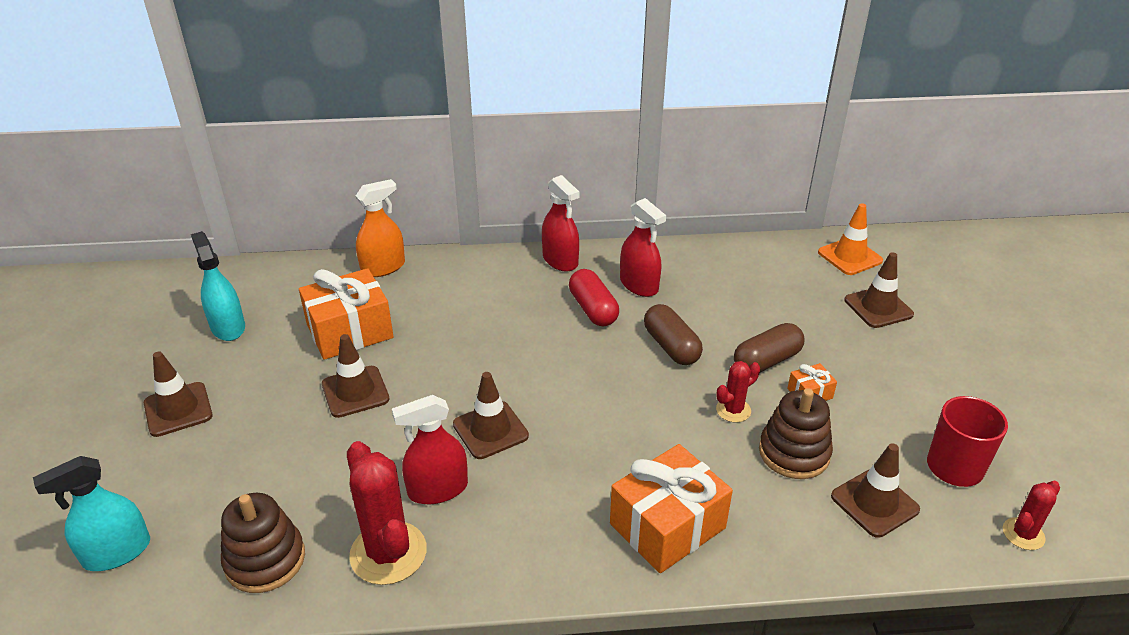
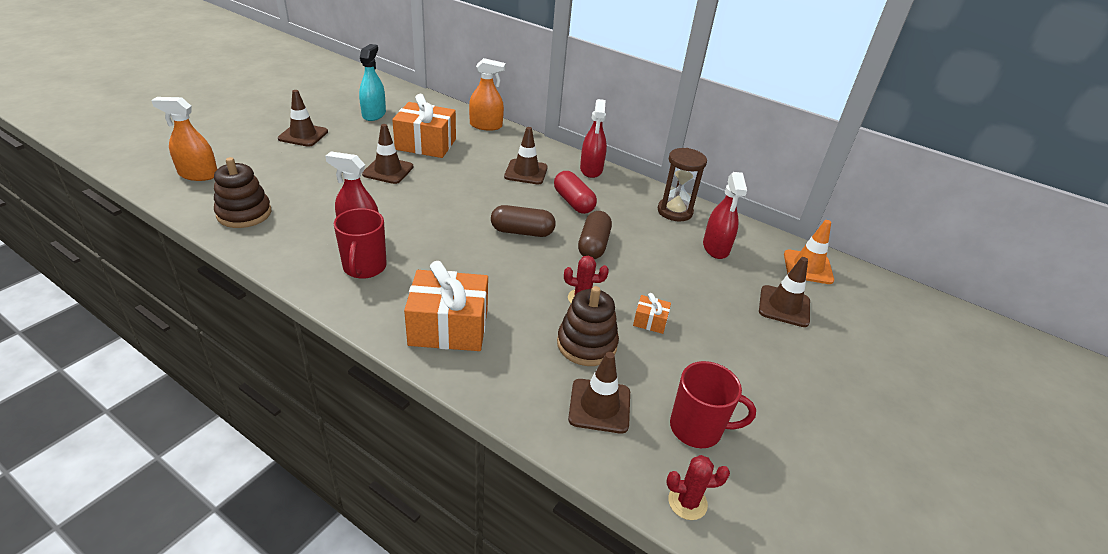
camera: 35 degrees right, 0 degrees up
(117, 552) = (198, 174): turquoise spray bottle -> orange spray bottle
(388, 553) = (296, 245): red cactus -> none
(490, 430) = (426, 224): brown traffic cone -> brown traffic cone (526, 172)
(500, 524) = (364, 267): none -> red mug
(593, 309) = (573, 202): red capsule -> red capsule turned 45 degrees counterclockwise
(639, 285) = (622, 205): red spray bottle -> red spray bottle (716, 247)
(689, 263) = (675, 211): none -> brown hourglass
(766, 361) = (647, 287): brown capsule -> brown capsule (522, 232)

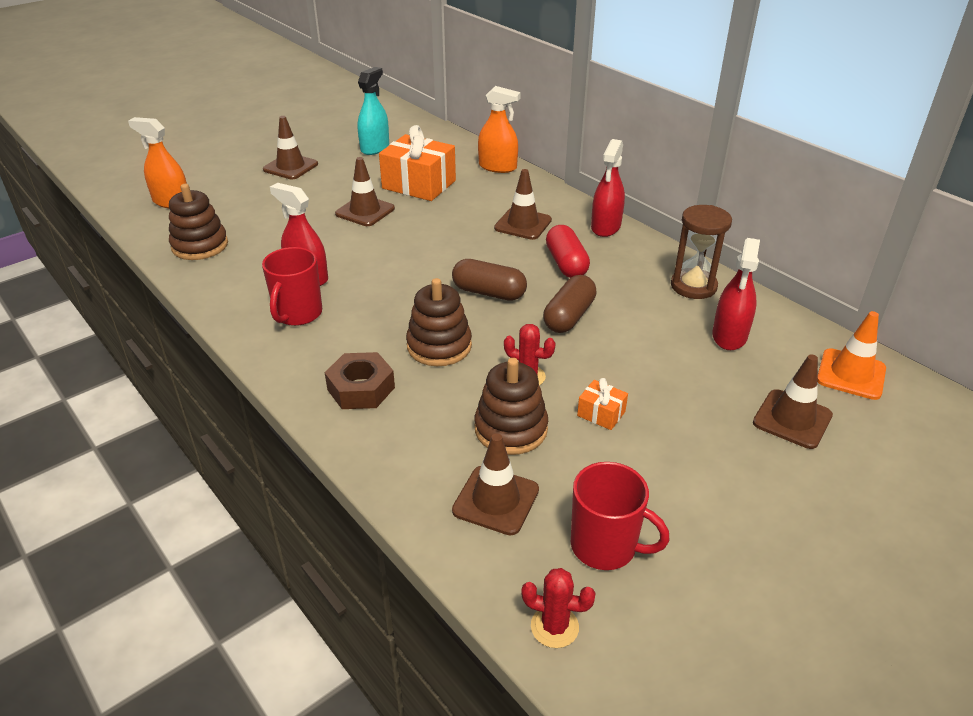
camera: 20 degrees right, 0 degrees up
(448, 327) = (361, 388): orange gift -> brown nut
(500, 282) = (439, 346): none -> brown stacking toy

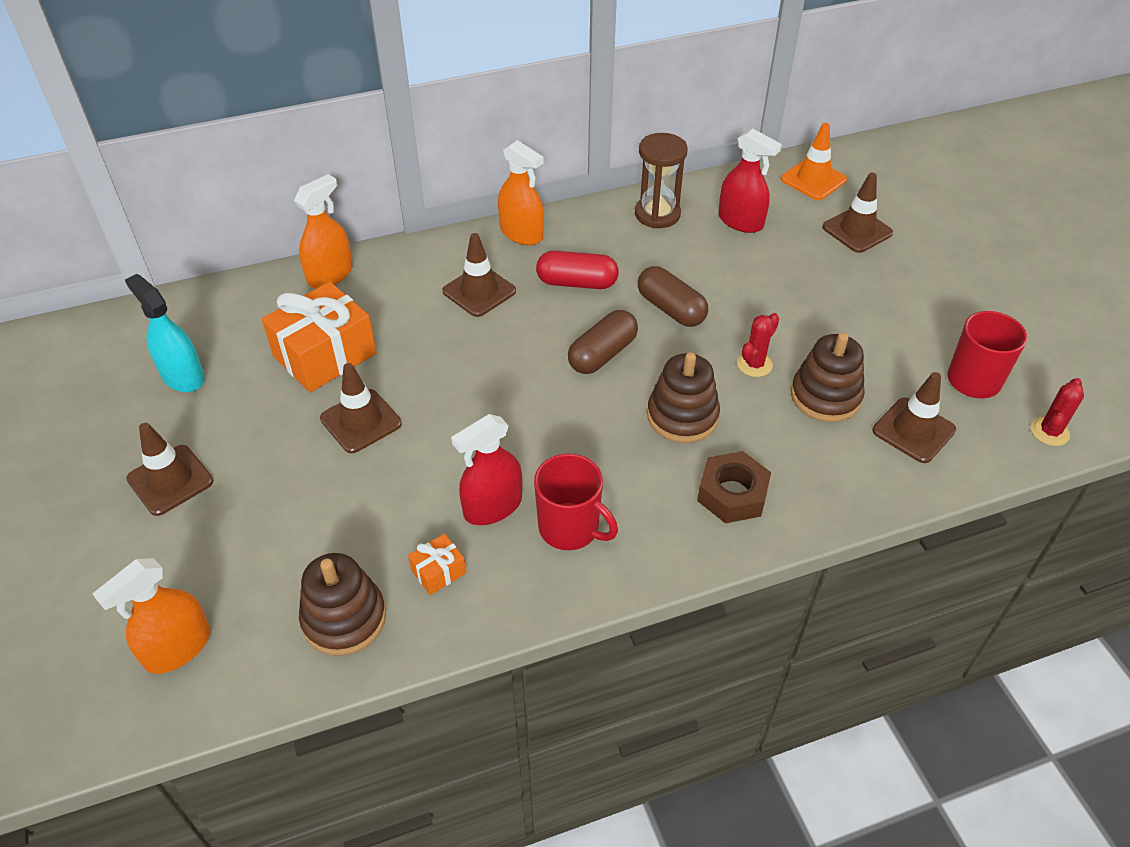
camera: 70 degrees left, 10 degrees up
(601, 413) = (821, 333): orange gift -> orange gift (438, 572)
(606, 227) = (521, 233): red spray bottle -> orange spray bottle

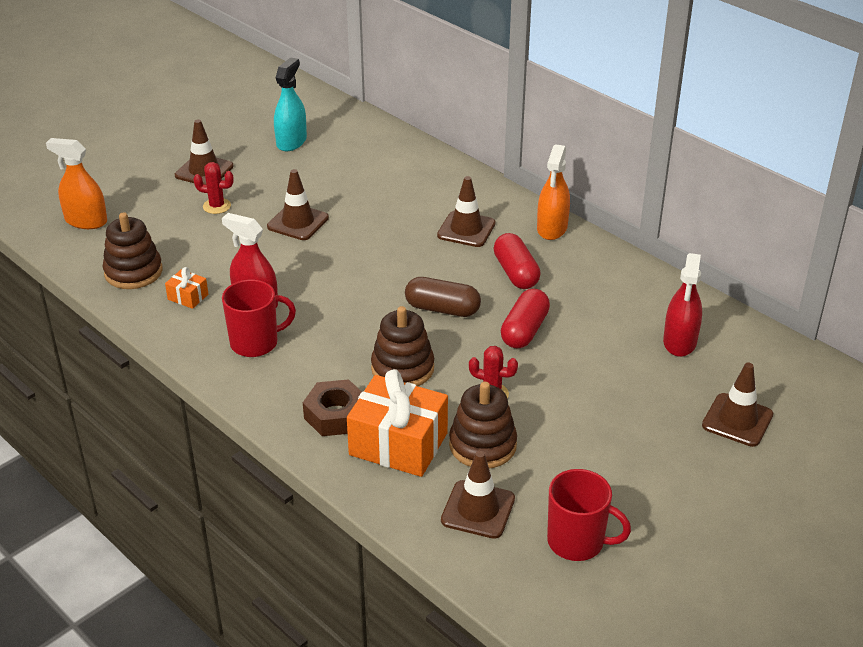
camera: 65 degrees right, 10 degrees down
(325, 355) = (349, 187): orange gift -> orange gift (398, 444)
(330, 275) = (430, 160): orange spray bottle -> none
(570, 528) = (256, 343): red mug -> red mug turned 120 degrees counterclockwise
(657, 214) = (644, 291): brown hourglass -> none
(670, 309) = (524, 330): brown capsule -> red capsule
(813, 180) = (792, 374): orange traffic cone -> none
(1049, 432) = (541, 608): red cactus -> red cactus (217, 206)

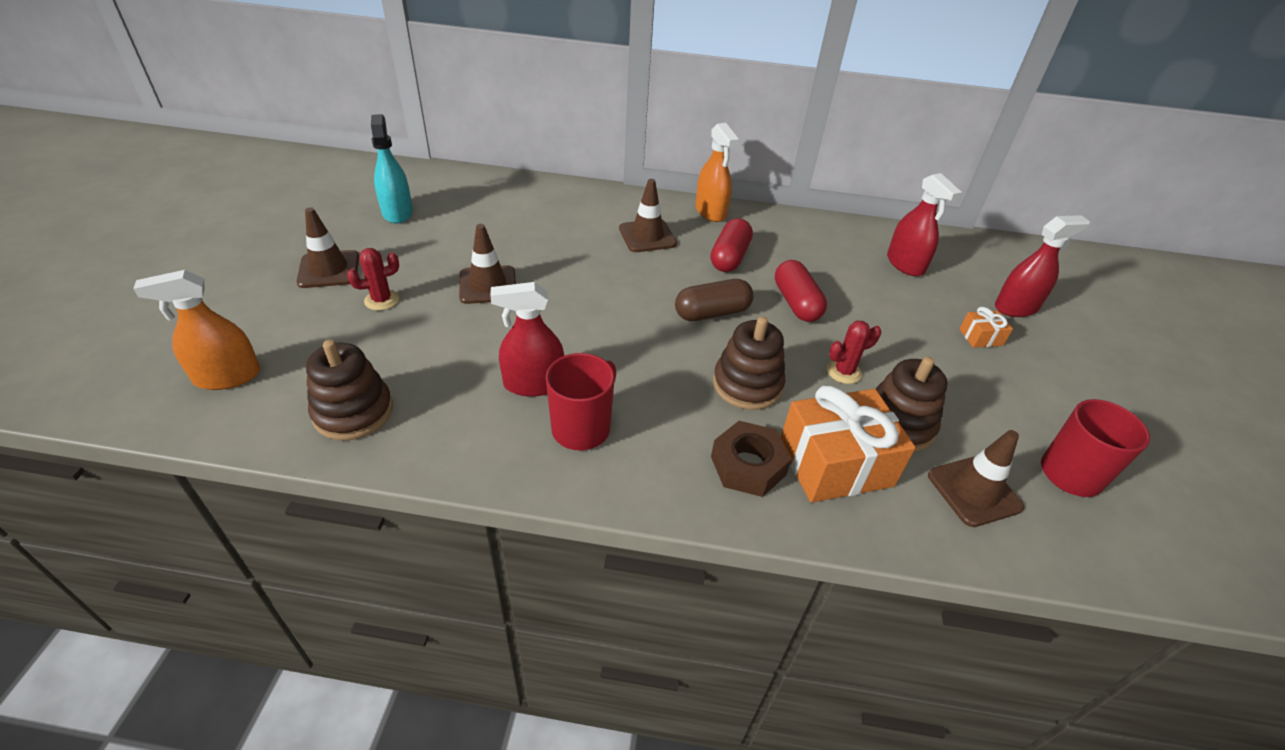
camera: 40 degrees left, 5 degrees up
(188, 297) = (451, 412): orange gift -> orange gift (980, 337)
(516, 273) = (729, 257): red capsule -> red capsule turned 75 degrees clockwise
(737, 420) = (1016, 307): brown traffic cone -> red spray bottle

